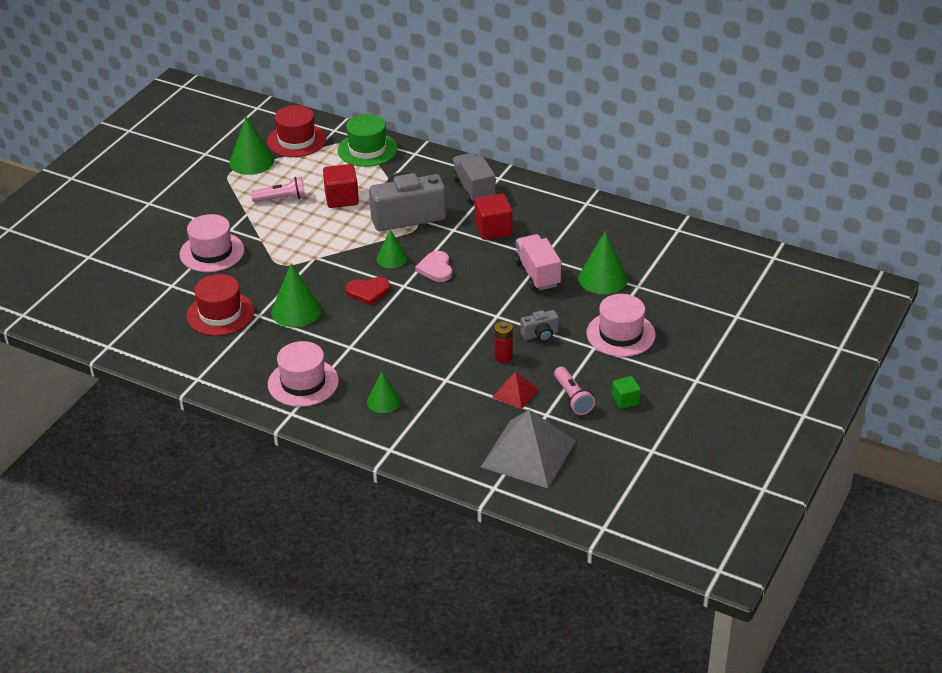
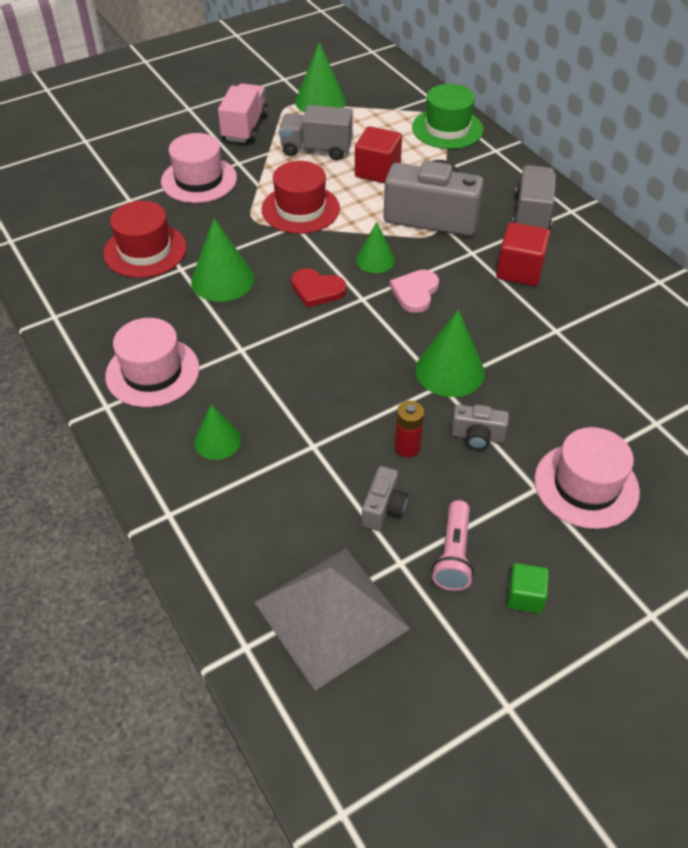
camera: 30 degrees right, 10 degrees up
(281, 199) = (316, 149): pink flashlight -> grey truck
(296, 140) = (383, 95): red hat -> red hat (300, 209)
(515, 393) = (383, 508): red pyramid -> grey camera
(537, 274) = (532, 350): pink truck -> pink truck (244, 128)
(603, 278) = (614, 392): green cone -> green cone (450, 371)

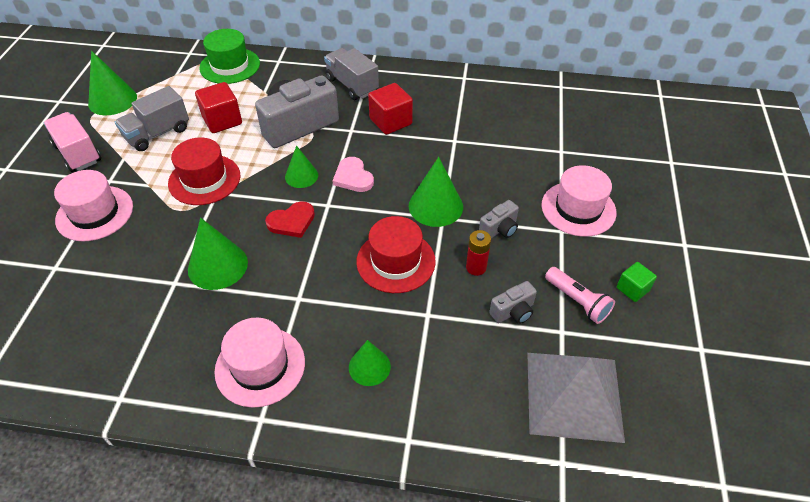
camera: 50 degrees left, 0 degrees up
(145, 250) = (126, 292): red hat -> red hat (395, 261)
(383, 508) = (513, 312): grey camera -> grey camera turned 90 degrees clockwise

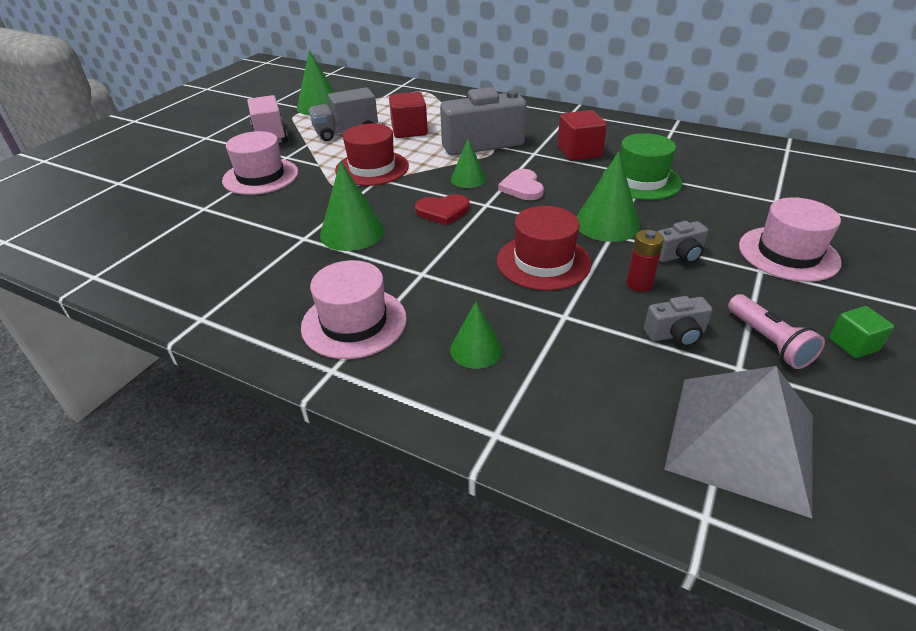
camera: 20 degrees right, 10 degrees down
(230, 66) = (434, 96): green hat -> green hat (641, 180)
(352, 85) = (548, 122): grey truck -> none

